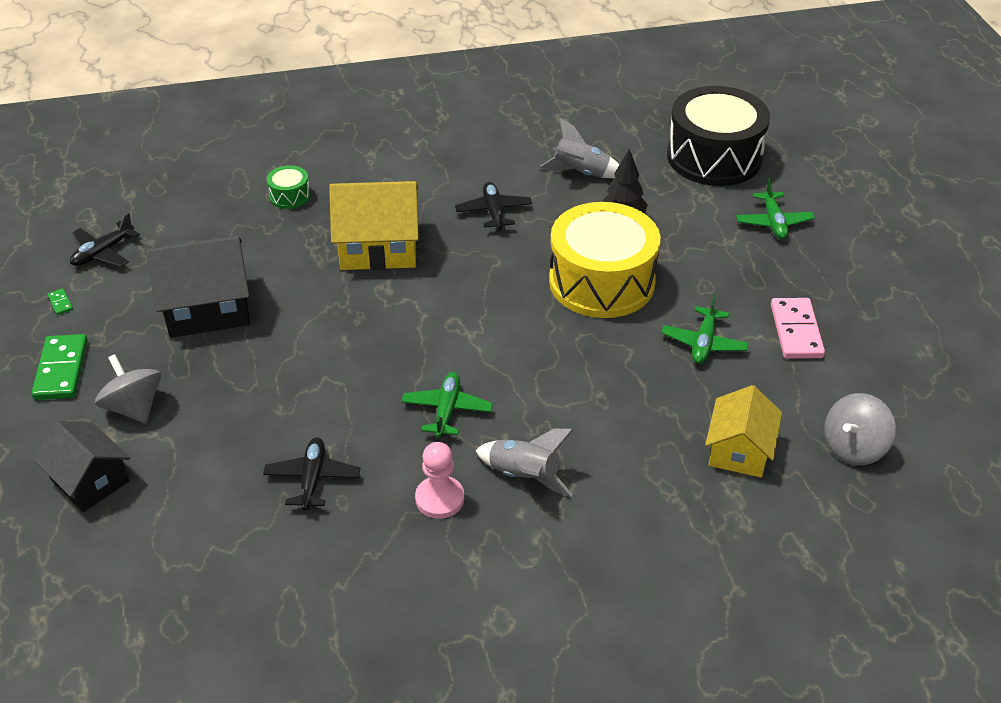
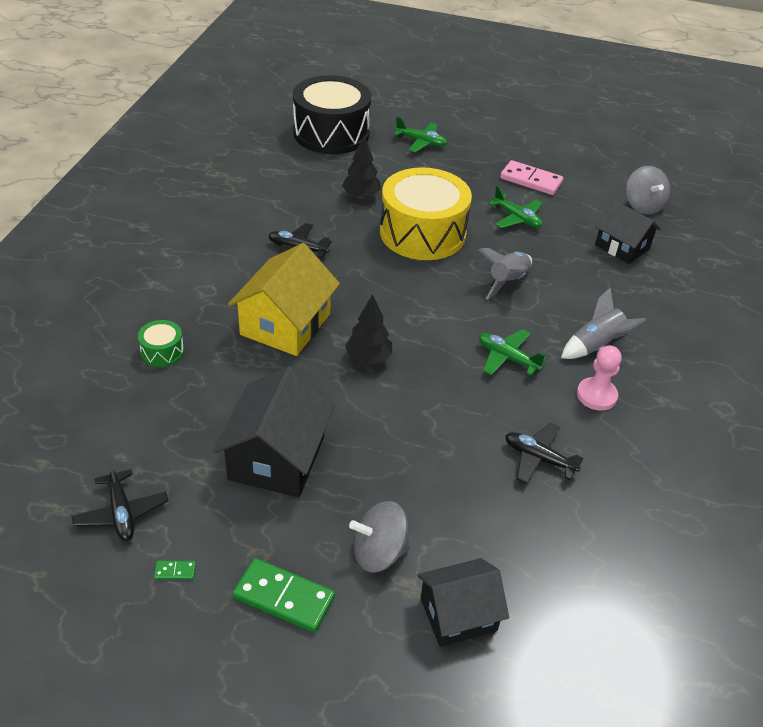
camera: 65 degrees left, 0 degrees up
(371, 314) = (368, 358): none -> black tree
(580, 173) = (291, 192): grey rocket -> grey rocket (507, 282)
(739, 450) = (622, 247): yellow house -> black house

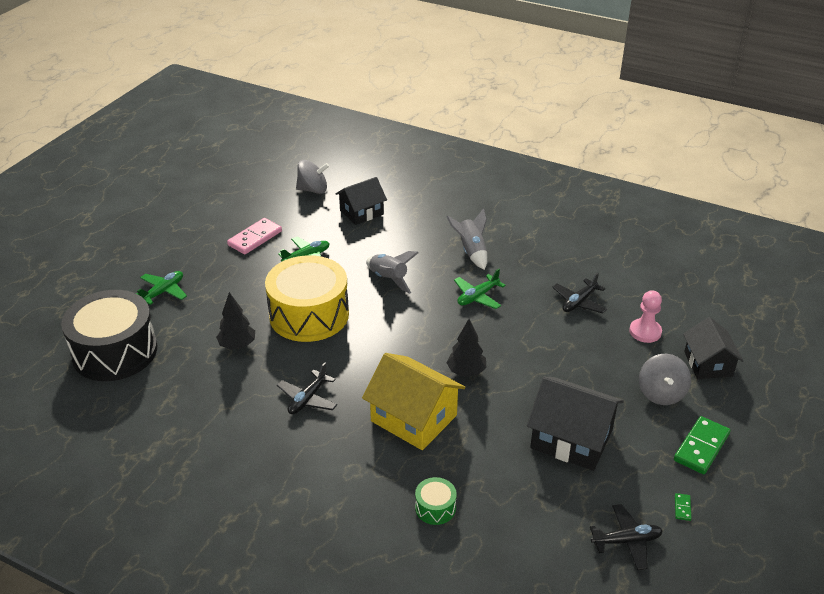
camera: 75 degrees left, 5 degrees down
(596, 395) = (522, 263): pink pawn -> pink pawn (645, 332)

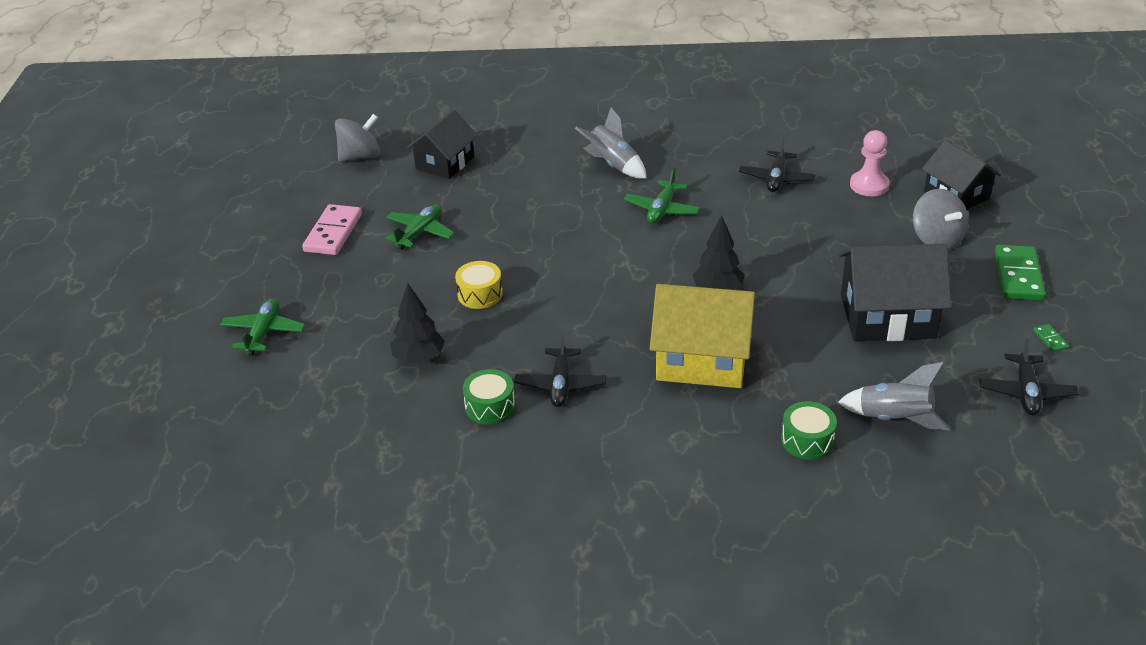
camera: 25 degrees left, 0 degrees up
(115, 352) = (260, 424): black drum -> none
(253, 396) = (490, 407): none -> green drum
(309, 315) = (480, 294): yellow drum -> yellow drum, size x0.42
(388, 279) = (542, 224): grey rocket -> grey rocket (894, 419)
(626, 541) = (1026, 392): black plane -> black plane turned 135 degrees clockwise

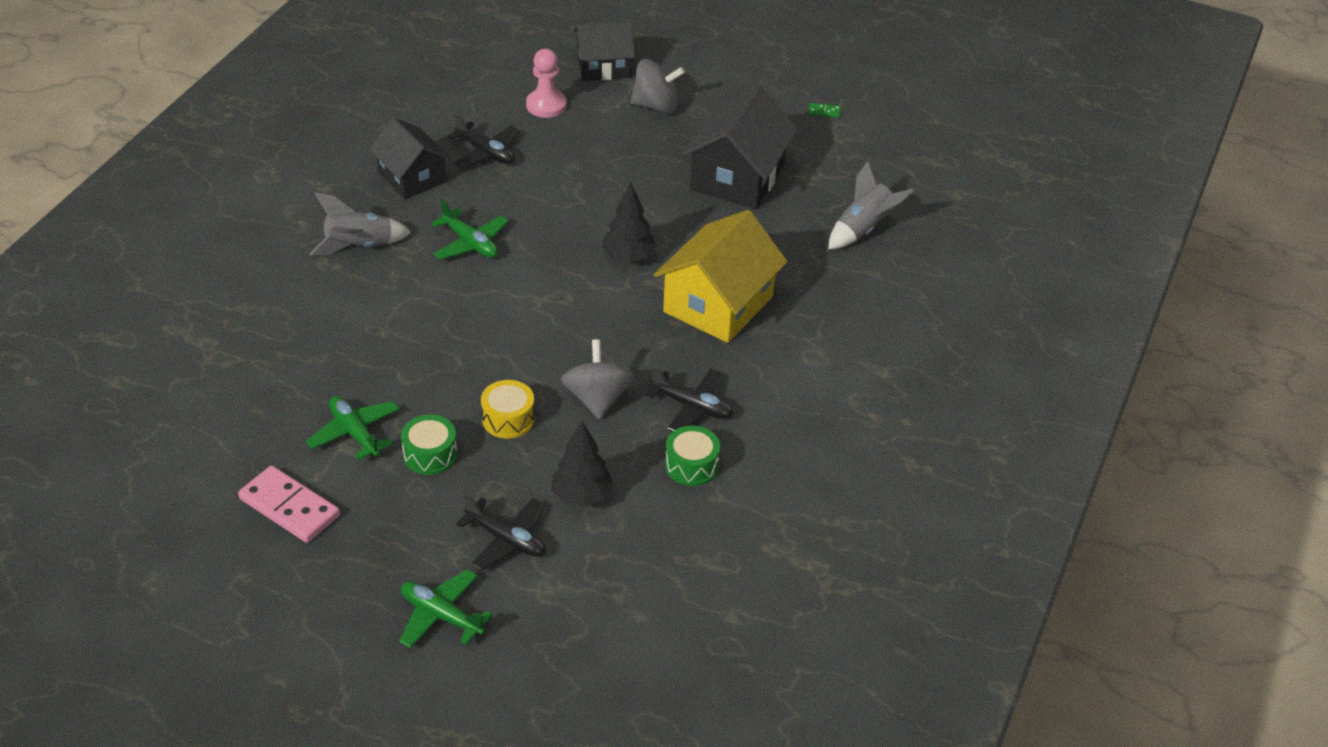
camera: 70 degrees left, 5 degrees up
(360, 156) = (140, 440): grey spinning top -> grey spinning top (597, 399)
(445, 163) = (229, 372): black house -> black house (412, 177)
(807, 440) = (859, 285): green drum -> green drum (430, 454)
(1018, 276) = (737, 89): green domino -> none
(1026, 392) = (875, 152): black plane -> black plane (506, 540)

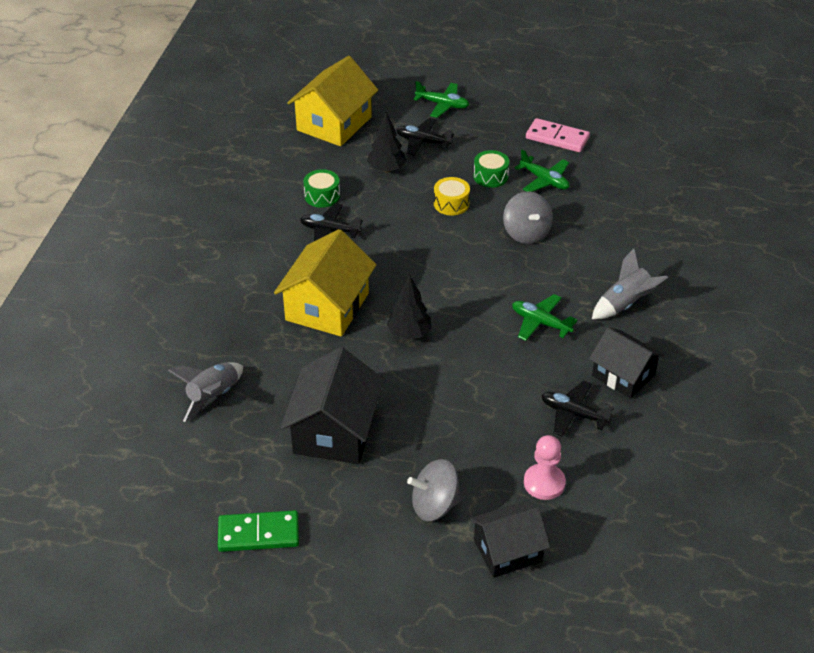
camera: 170 degrees right, 0 degrees up
(597, 399) = (396, 225): grey spinning top -> grey spinning top (526, 233)
(641, 607) = (334, 123): none -> yellow house
(824, 112) = (258, 533): green domino -> green domino, size x2.33

